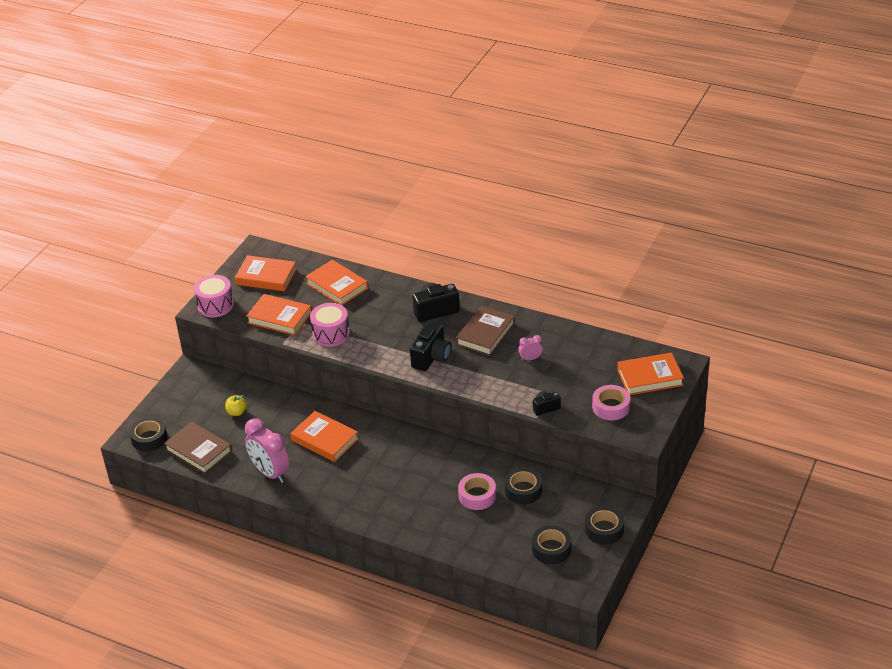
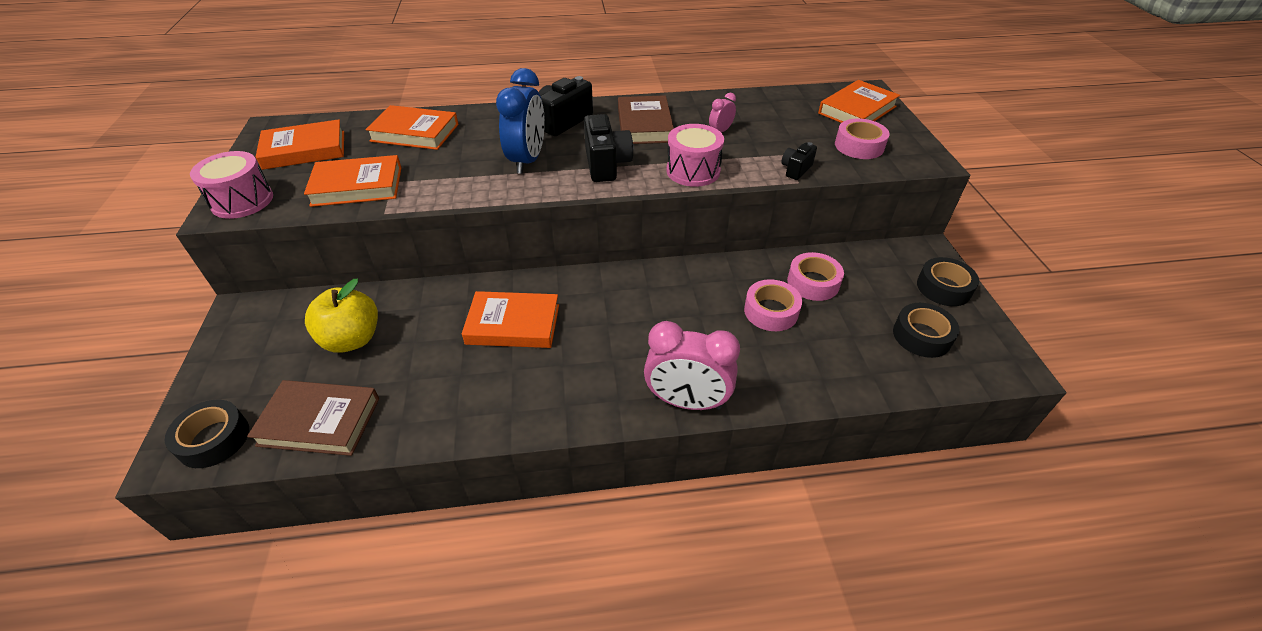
camera: 35 degrees left, 5 degrees up
(237, 412) = (352, 339): yellow apple -> yellow apple, size x1.90
(270, 473) = (465, 404): pink clock -> pink clock (687, 401)
(331, 334) = (449, 181): pink drum -> pink drum (693, 171)
(387, 335) = (527, 160): none -> blue clock
(523, 490) = (813, 282): black tape -> pink tape

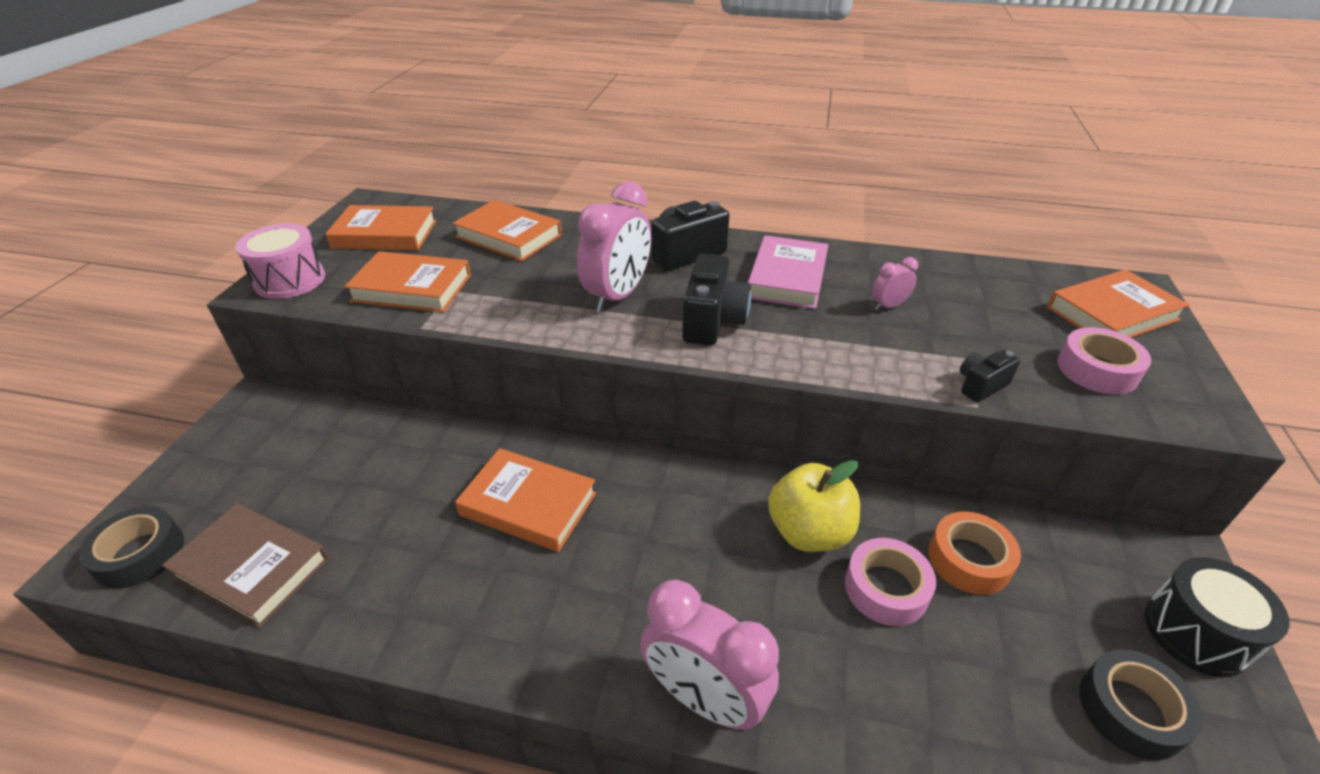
camera: 20 degrees right, 5 degrees down
(352, 339) = (342, 470): yellow apple -> yellow apple (809, 532)
(527, 160) = (617, 296): blue clock -> pink clock
(644, 125) = (787, 278): brown book -> pink book
(693, 171) = (825, 355): pink drum -> none
(813, 282) = (969, 560): pink tape -> orange tape
(943, 288) = (1195, 632): black tape -> black drum

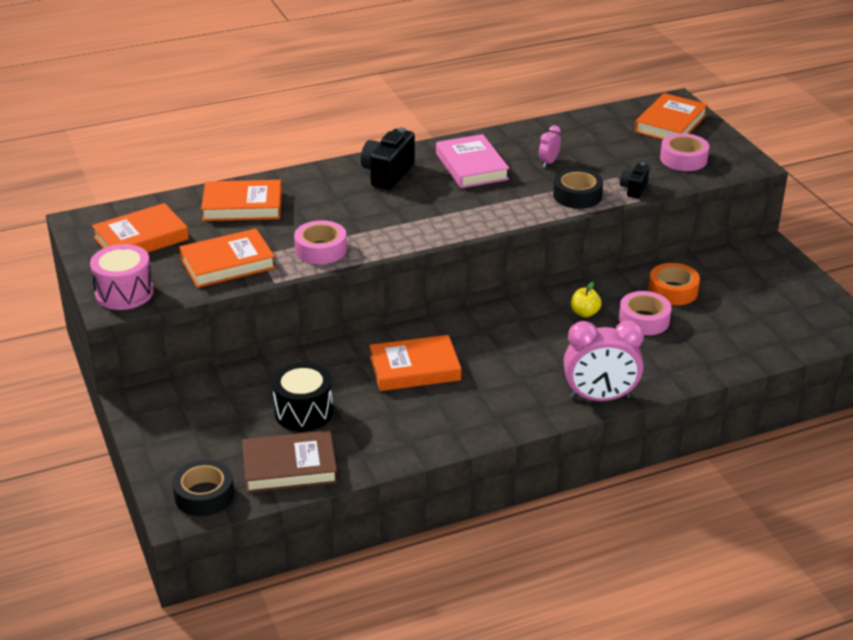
camera: 35 degrees left, 5 degrees down
(513, 310) = (321, 249): none -> pink tape
(617, 296) = (377, 216): pink clock -> none
(712, 321) = (456, 209): black camera -> none
(809, 532) = (584, 313): yellow apple -> yellow apple, size x0.53
(1130, 710) = (779, 317): black tape -> black tape (577, 195)
(1195, 632) = (788, 277): black drum -> black drum (303, 412)

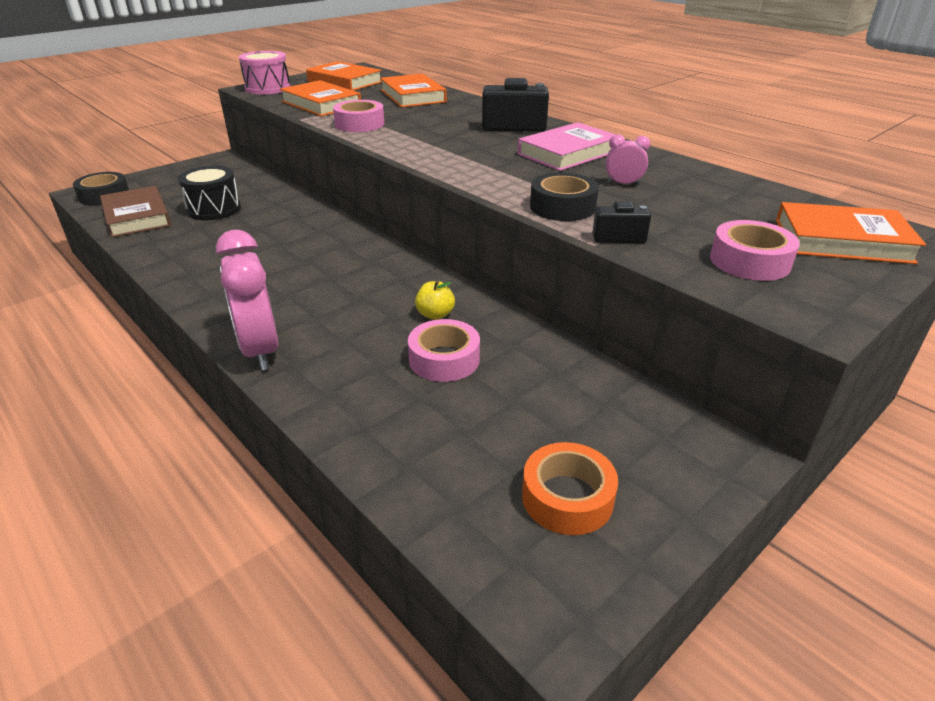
camera: 70 degrees right, 0 degrees up
(414, 368) = (290, 241): orange book -> none
(673, 291) = (530, 374): orange tape -> orange tape (567, 497)

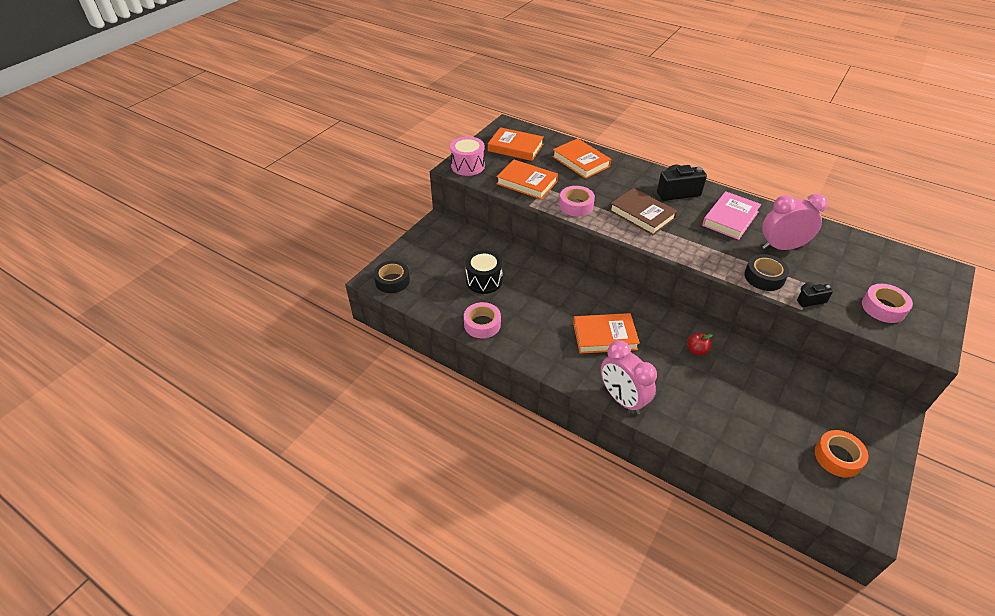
camera: 15 degrees left, 10 degrees up
(137, 217) = (438, 299): brown book -> brown book (642, 215)
(435, 315) = (696, 350): yellow apple -> red apple
(444, 359) = (725, 383): pink tape -> pink tape (482, 324)
(623, 184) = (782, 247): pink clock -> pink clock, size x2.13
(842, 241) = (917, 281): orange book -> orange book (604, 336)

